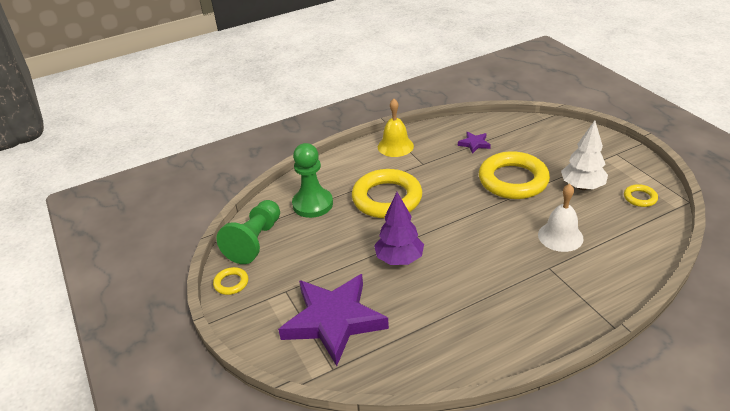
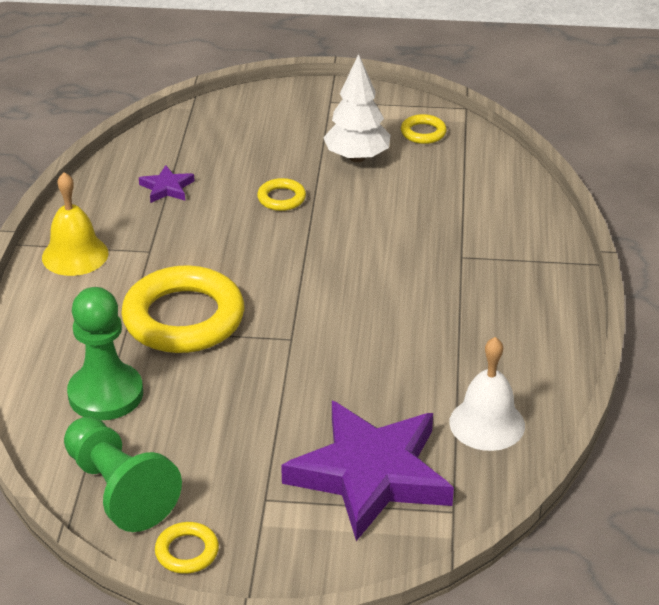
camera: 60 degrees left, 0 degrees up
(399, 259) = (319, 364): purple tree -> none
(513, 180) = (281, 198): yellow ring -> yellow ring, size x0.44
(560, 236) = (421, 220): white bell -> white bell (487, 424)

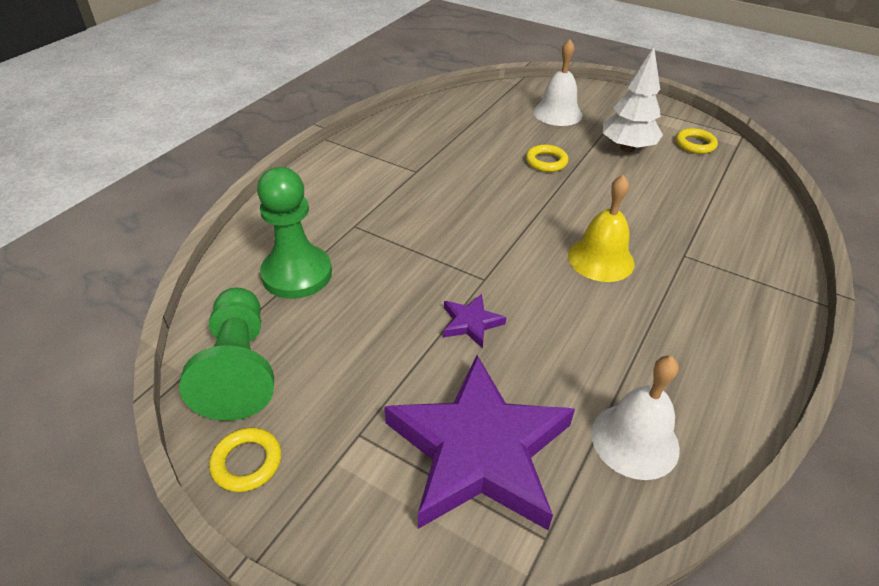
camera: 25 degrees right, 5 degrees up
(75, 255) = (359, 158): yellow bell -> yellow bell (601, 259)
(167, 188) = (461, 130): purple star -> purple star (471, 323)
(183, 318) = (405, 231): yellow ring -> none
(261, 135) = (557, 113): none -> white bell

